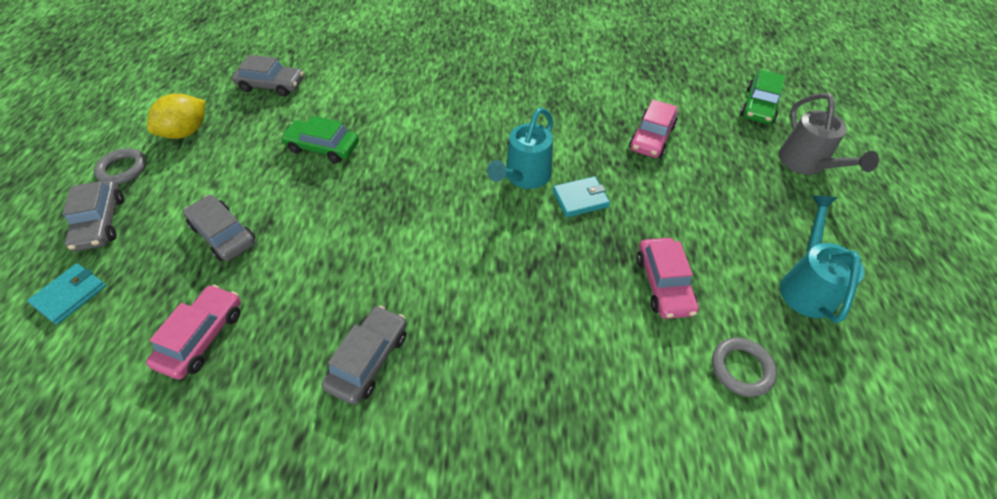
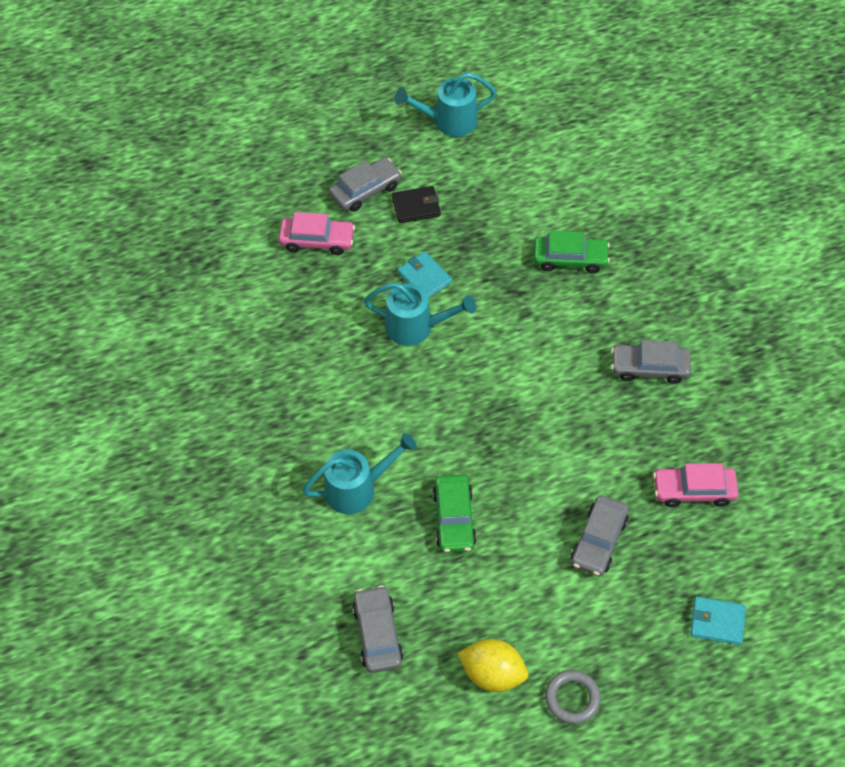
camera: 110 degrees left, 5 degrees up
(101, 222) = (641, 662): grey car -> grey car (365, 190)
(390, 103) = (358, 488): none -> turquoise watering can
(663, 284) = (489, 204): pink car -> none
(676, 218) = (416, 206): none -> black wallet
(741, 368) = (540, 152): grey ring -> none
(759, 106) = (233, 164): green car -> green car (570, 259)
(806, 164) = (307, 126): grey watering can -> none

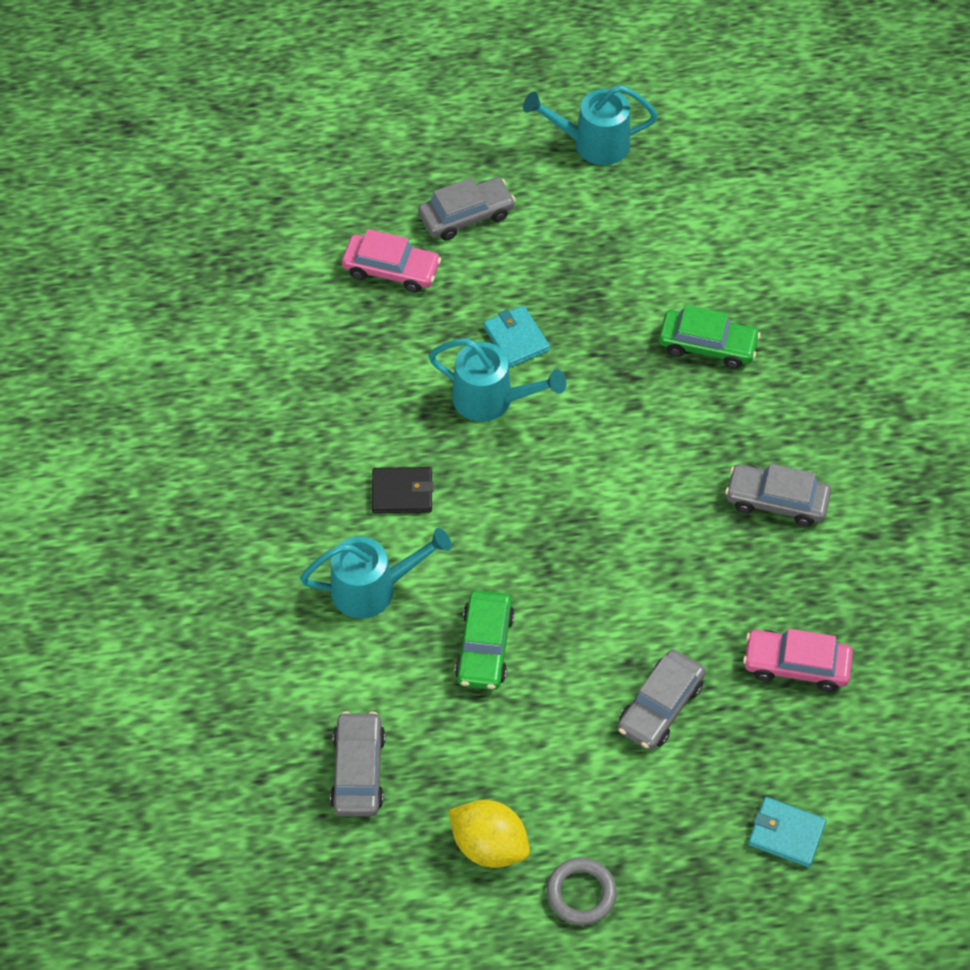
camera: 10 degrees right, 0 degrees up
(416, 206) = (526, 246): black wallet -> black wallet (402, 492)

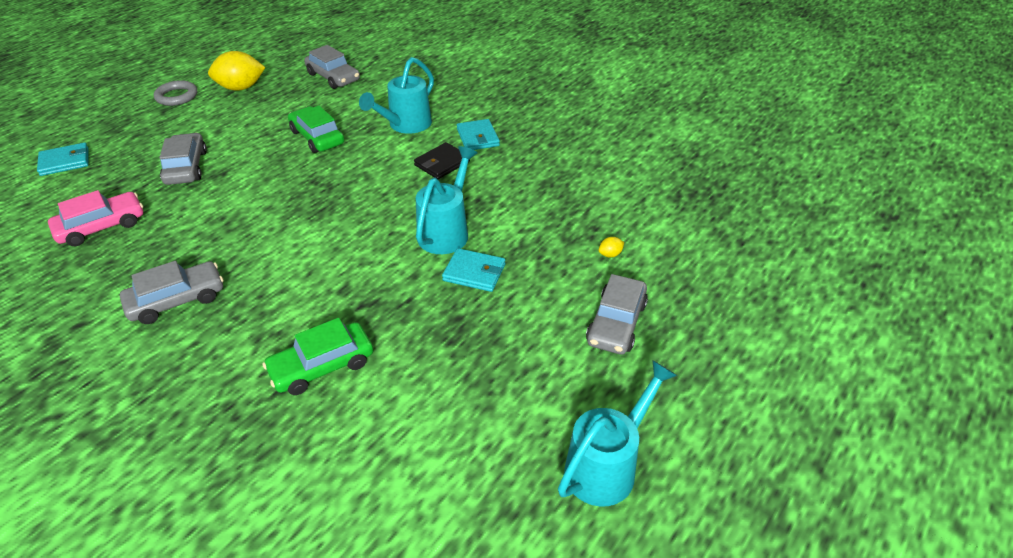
camera: 135 degrees right, 15 degrees down
(324, 502) = (477, 137): none -> turquoise wallet
(391, 270) = (610, 254): pink car -> yellow lemon
(491, 400) = (446, 231): turquoise watering can -> turquoise watering can turned 135 degrees clockwise

